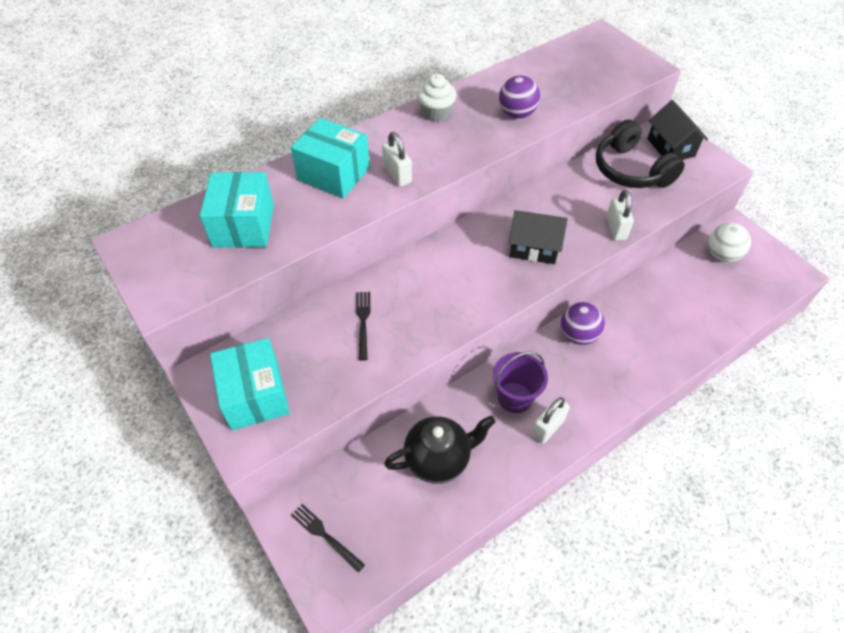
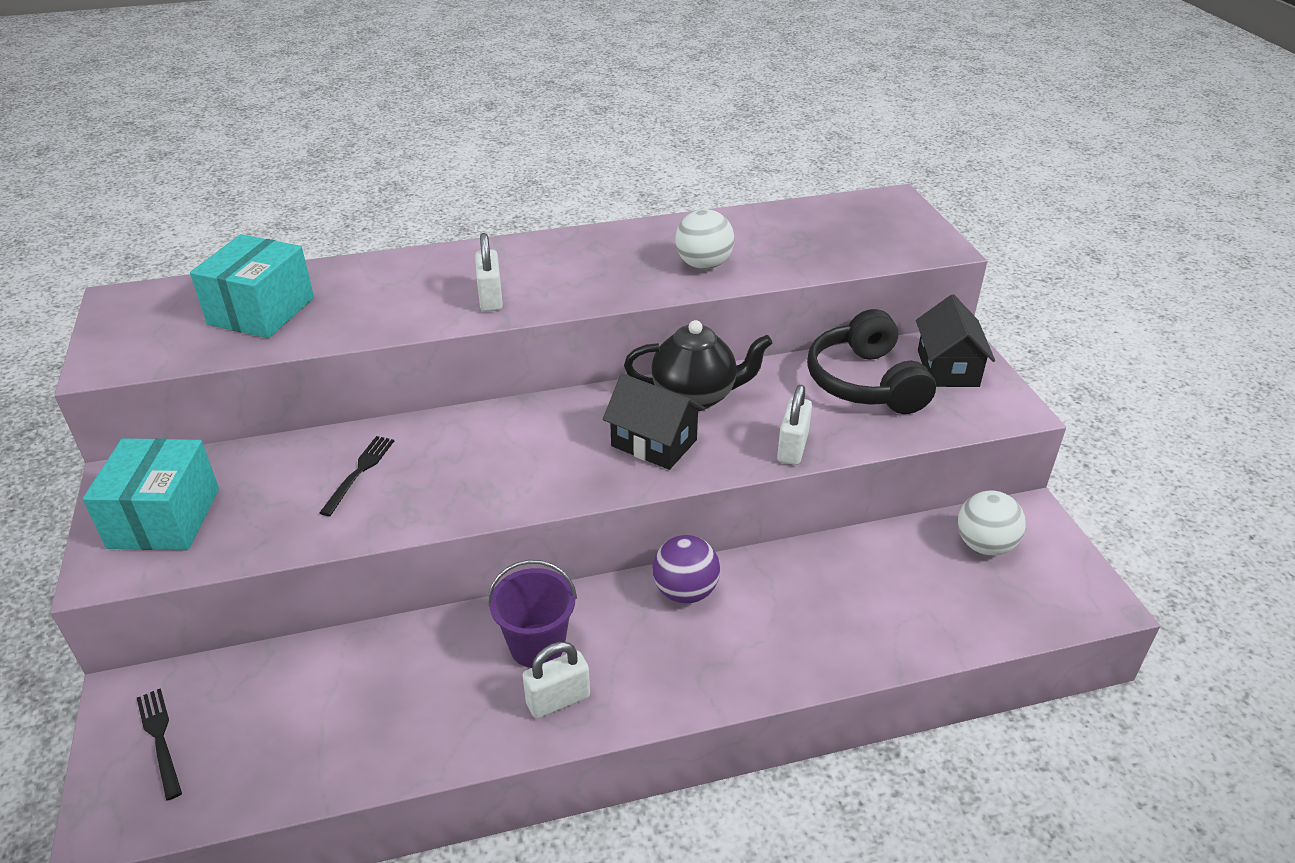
camera: 20 degrees right, 15 degrees down
(334, 174) = (412, 281): turquoise box -> none
(436, 113) = (595, 243): white cupcake -> none
(438, 459) = (375, 692): black teapot -> black teapot (695, 397)
(517, 114) = (703, 265): purple ball -> white ball

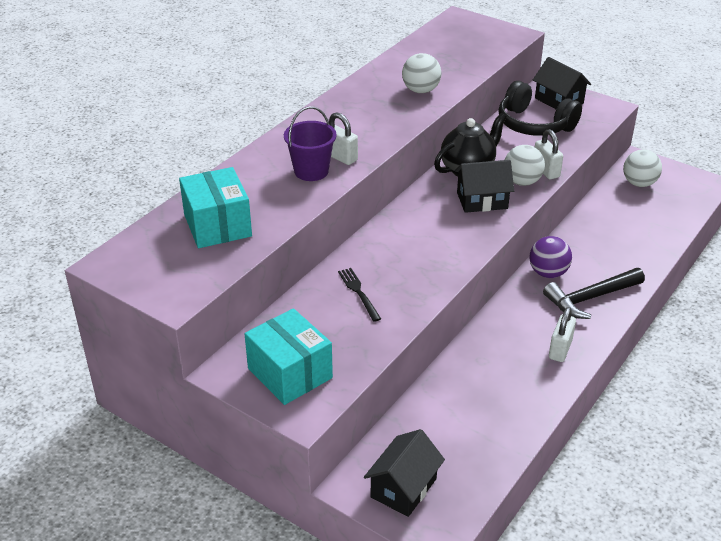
camera: 40 degrees left, 0 degrees up
(160, 739) = (403, 488): black fork -> black house
(537, 645) = (518, 334): purple bucket -> purple bucket (311, 171)
(693, 659) = (590, 298): none -> black hammer
(739, 446) = (522, 182): none -> white ball

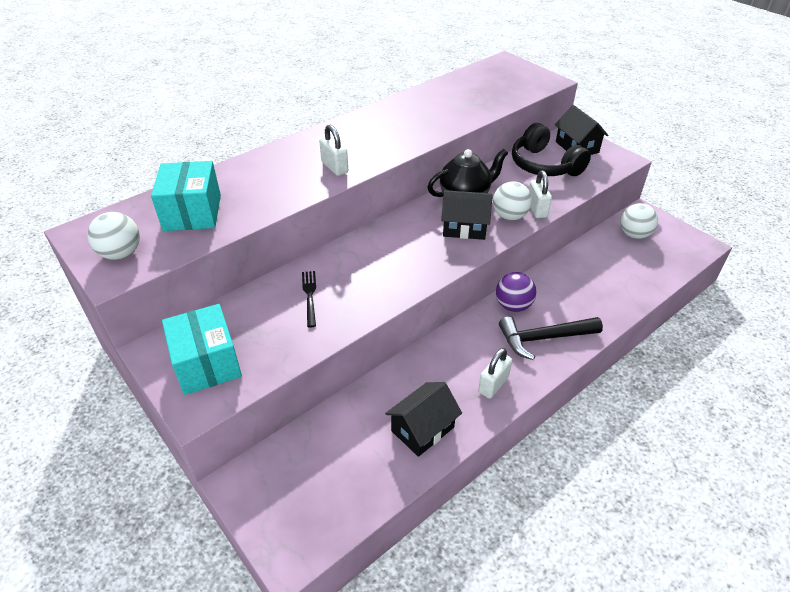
camera: 15 degrees right, 5 degrees up
(311, 171) = (302, 176): purple bucket -> none
(403, 488) = (282, 497): black house -> black house (422, 429)
(421, 90) = (438, 118): white ball -> white ball (121, 253)

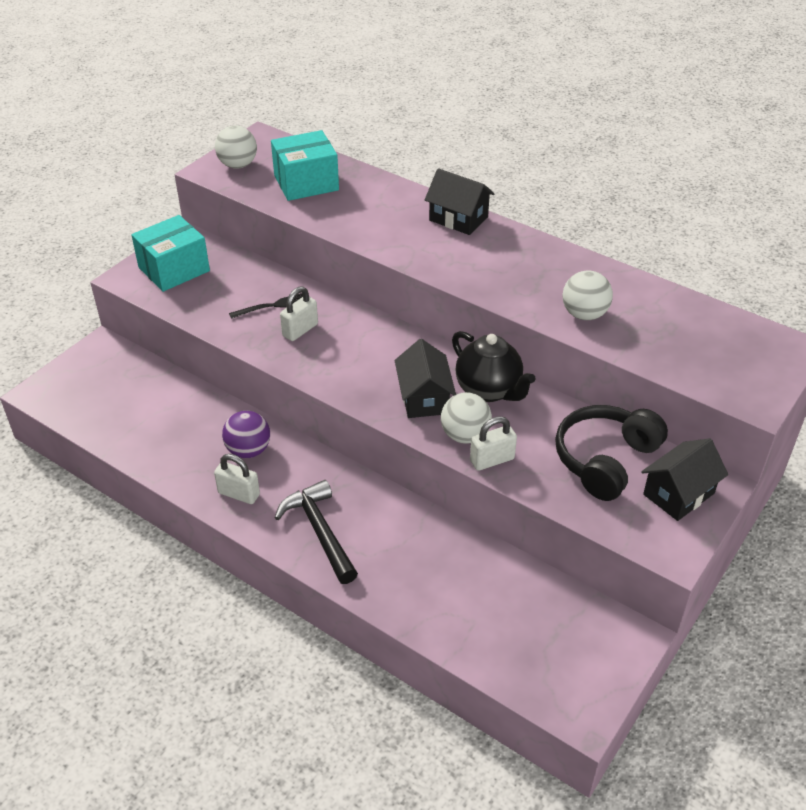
camera: 75 degrees right, 0 degrees up
(334, 167) = (418, 247): white padlock -> white padlock (300, 330)
(422, 429) = (172, 448): black house -> black house (458, 218)
(513, 305) = (367, 498): purple ball -> purple ball (248, 450)
(634, 234) = (569, 624): white ball -> white ball (584, 314)

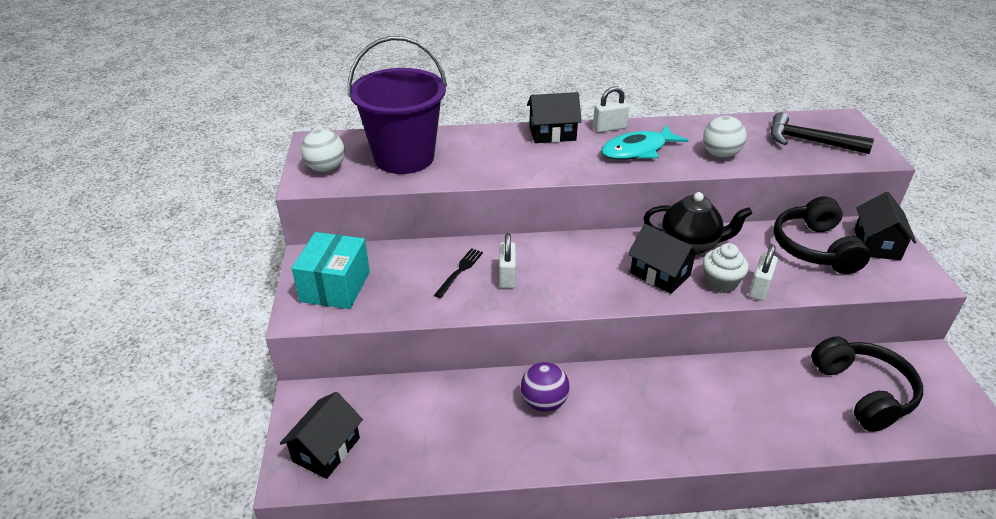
camera: 40 degrees left, 5 degrees down
(76, 389) = (326, 449): none -> black house
(239, 494) = (582, 441): white padlock -> white padlock (609, 128)
(306, 183) = (404, 157): turquoise box -> purple bucket
(320, 531) = (677, 426): black hammer -> black hammer (809, 141)
(465, 435) = (720, 283): white ball -> white cupcake
(511, 271) = (637, 150): none -> turquoise fish
(515, 615) = (863, 392): none -> black headphones

